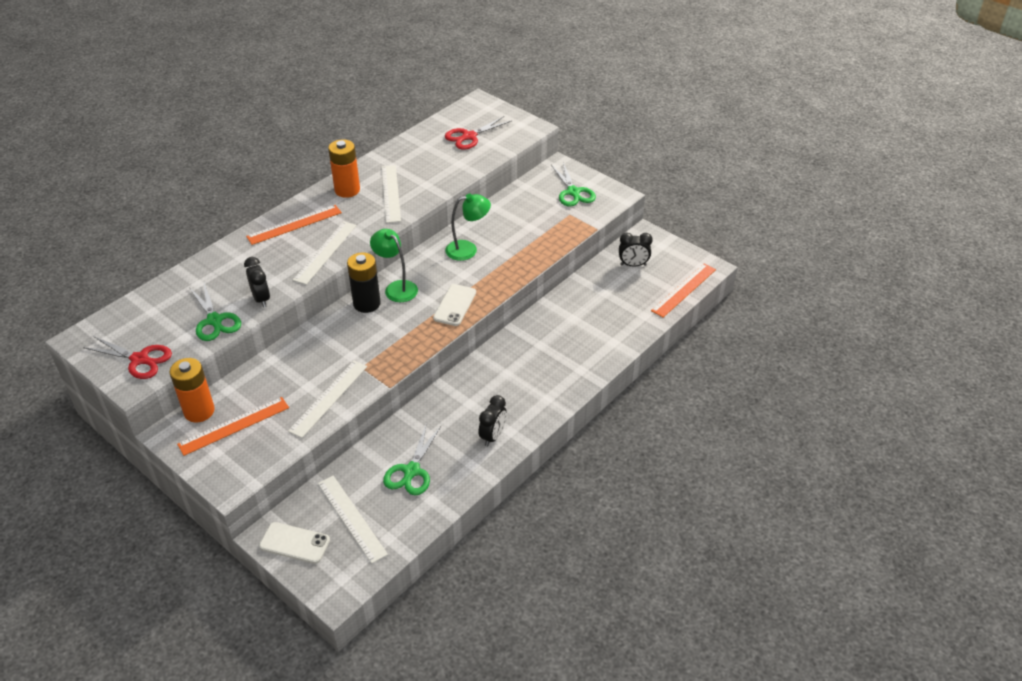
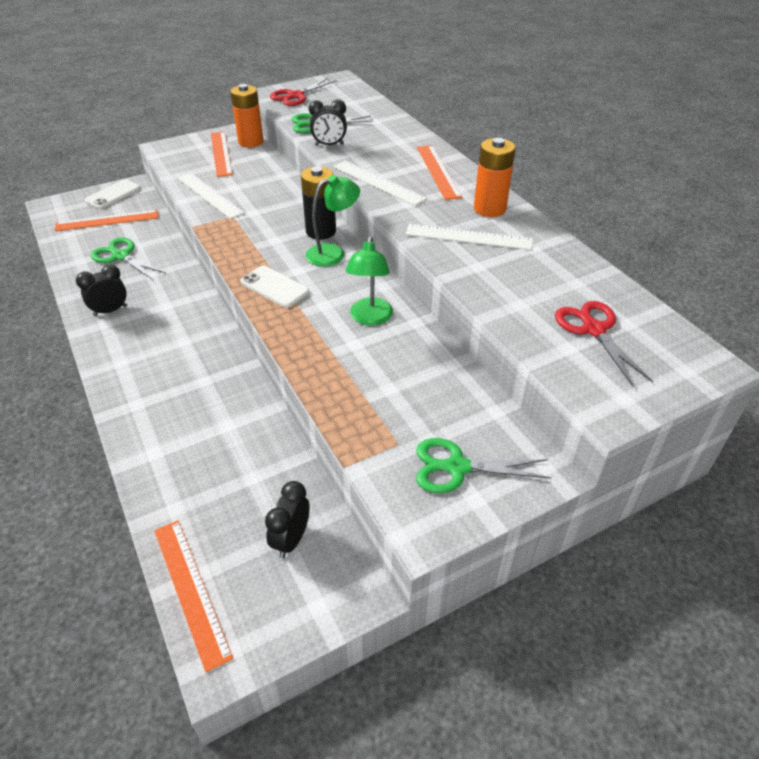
camera: 110 degrees right, 0 degrees up
(351, 518) = (107, 220): white ruler -> orange ruler
(493, 436) = (110, 311): black clock -> black clock turned 105 degrees clockwise

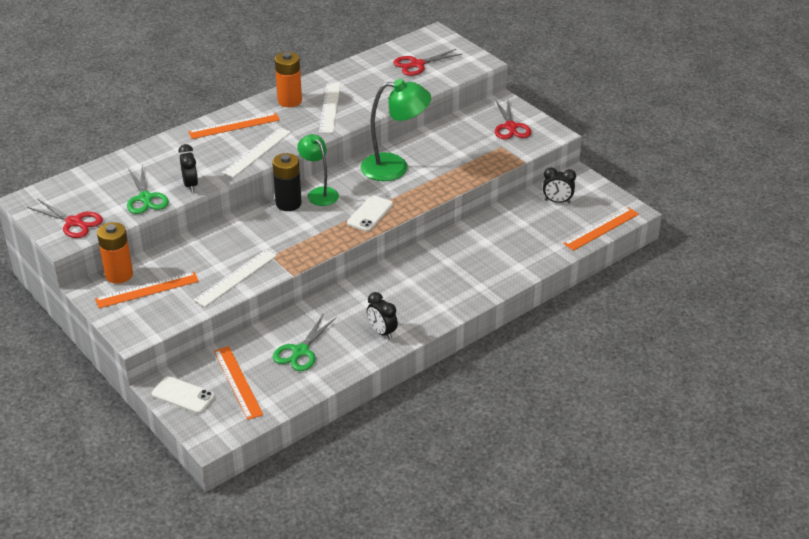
camera: 100 degrees left, 5 degrees down
(370, 318) = (395, 167): green lamp -> green lamp, size x1.56
(457, 467) = (510, 127): green scissors -> red scissors

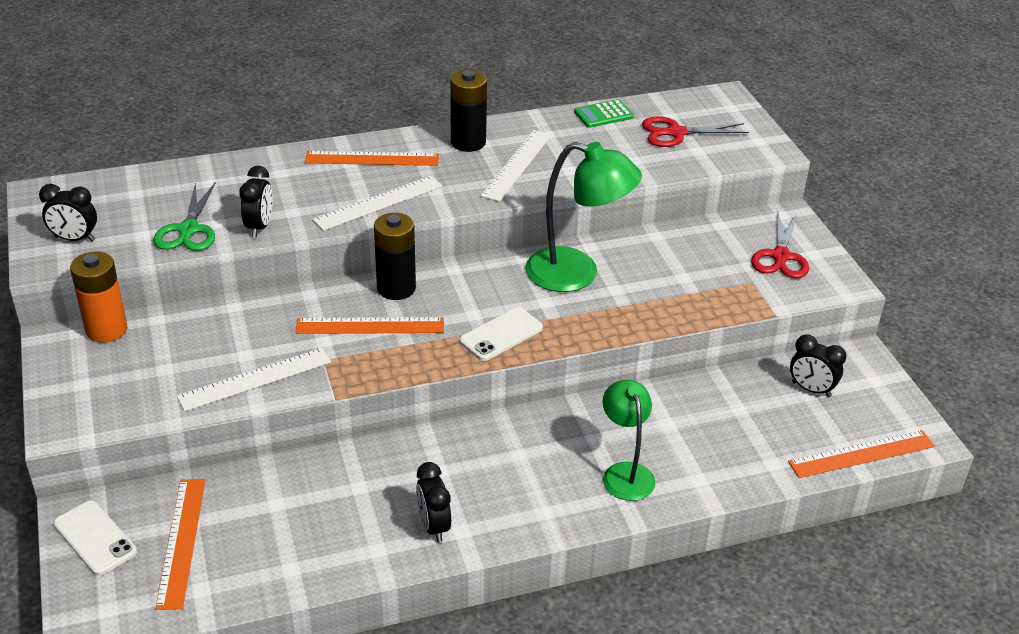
camera: 20 degrees right, 0 degrees up
(74, 222) = (75, 239): red scissors -> black clock
(147, 290) = (126, 363): orange ruler -> orange ruler (370, 326)
(289, 101) = (468, 142): orange battery -> black battery
(300, 351) = (298, 520): green scissors -> none
(319, 193) = (448, 284): green lamp -> green lamp (625, 473)
(365, 63) = (603, 114): none -> green calculator

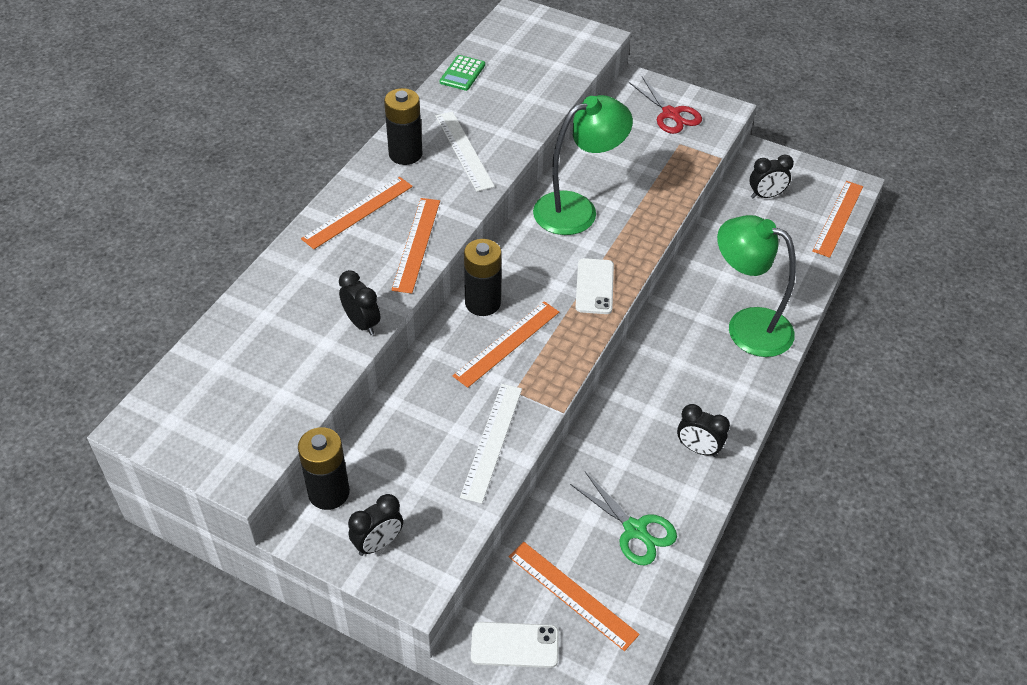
camera: 45 degrees left, 10 degrees up
(75, 239) = (234, 439): black clock -> black clock (378, 543)
(106, 329) = (329, 493): orange battery -> black battery
(188, 230) = (313, 365): green scissors -> green scissors (635, 529)
(378, 203) = (416, 244): white ruler -> orange ruler
(625, 473) = (747, 326): green lamp -> green lamp, size x1.56
(676, 133) = (527, 59): red scissors -> none

